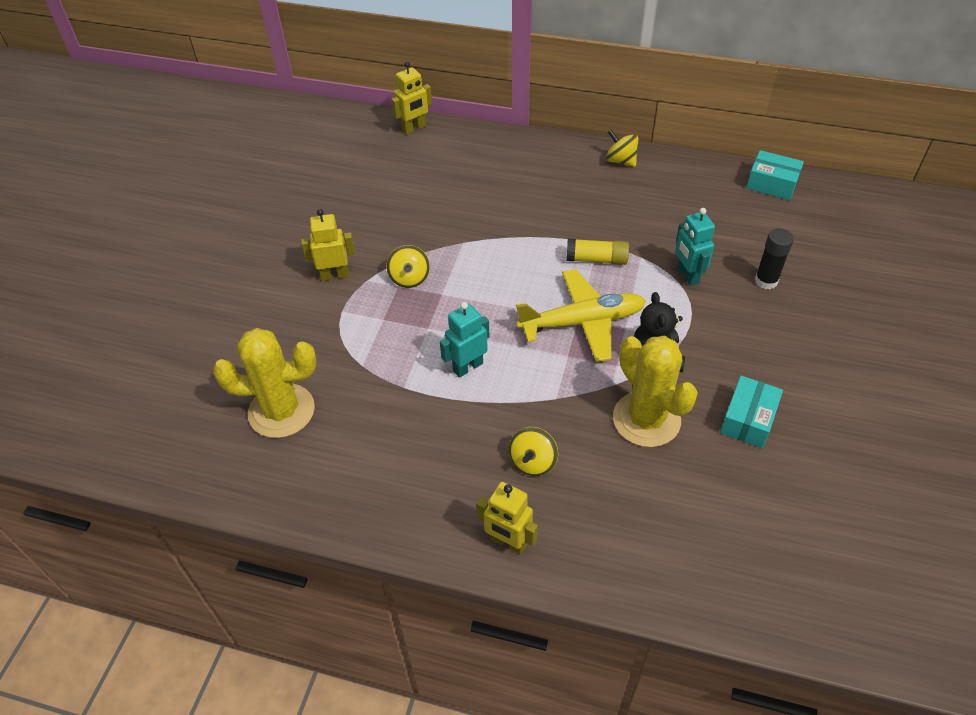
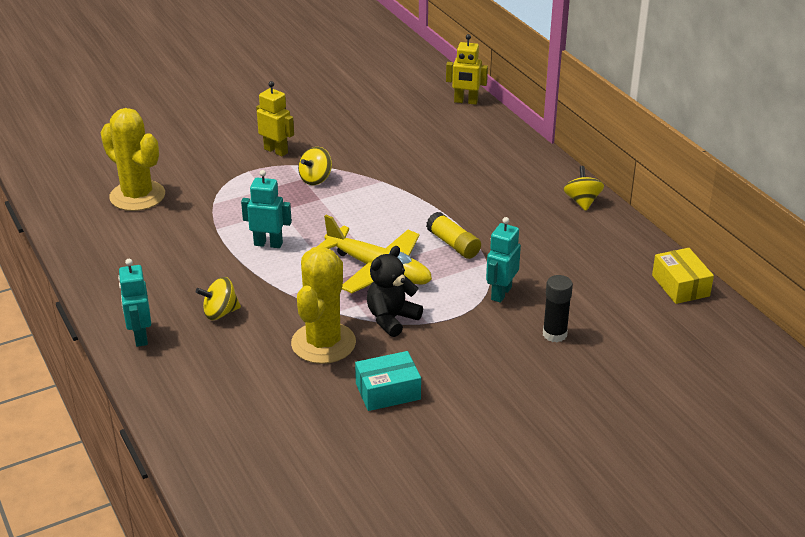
camera: 45 degrees right, 15 degrees down
(508, 543) = (140, 336): yellow robot -> turquoise robot
(772, 184) = (680, 285): turquoise box -> yellow box

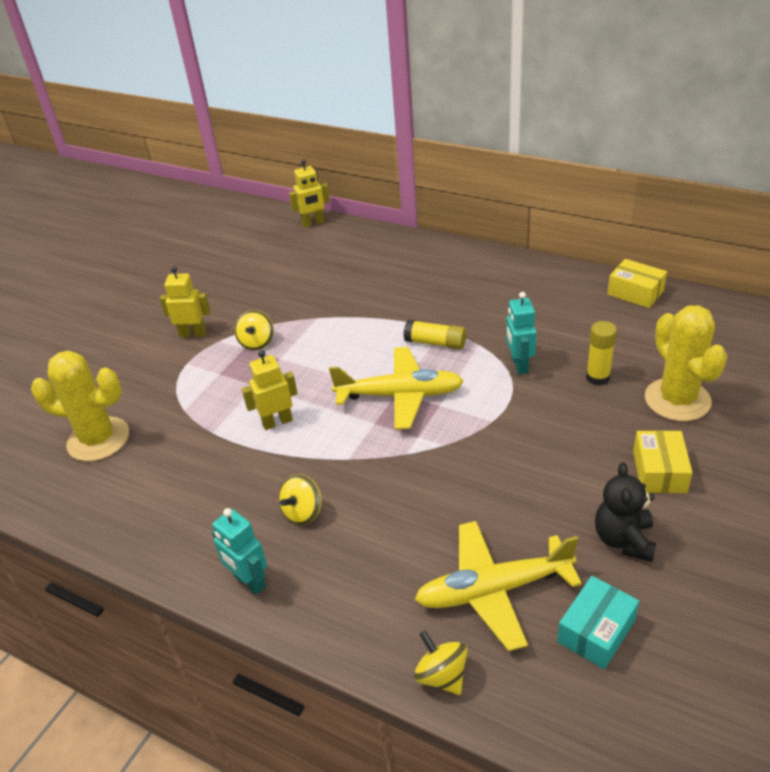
camera: 30 degrees left, 5 degrees up
(268, 244) = (277, 422): turquoise robot -> yellow robot
(291, 429) = (493, 590): none -> yellow plane
(323, 343) = (428, 488): yellow cactus -> yellow cactus (677, 400)
(388, 391) = (532, 502): turquoise box -> turquoise box (596, 631)
(391, 319) = (460, 434): black teddy bear -> black teddy bear (624, 540)
(514, 424) = (659, 471): none -> yellow box
(554, 334) = (597, 377): black glue stick -> yellow glue stick
(582, 201) = (492, 262): yellow spinning top -> yellow spinning top (441, 675)

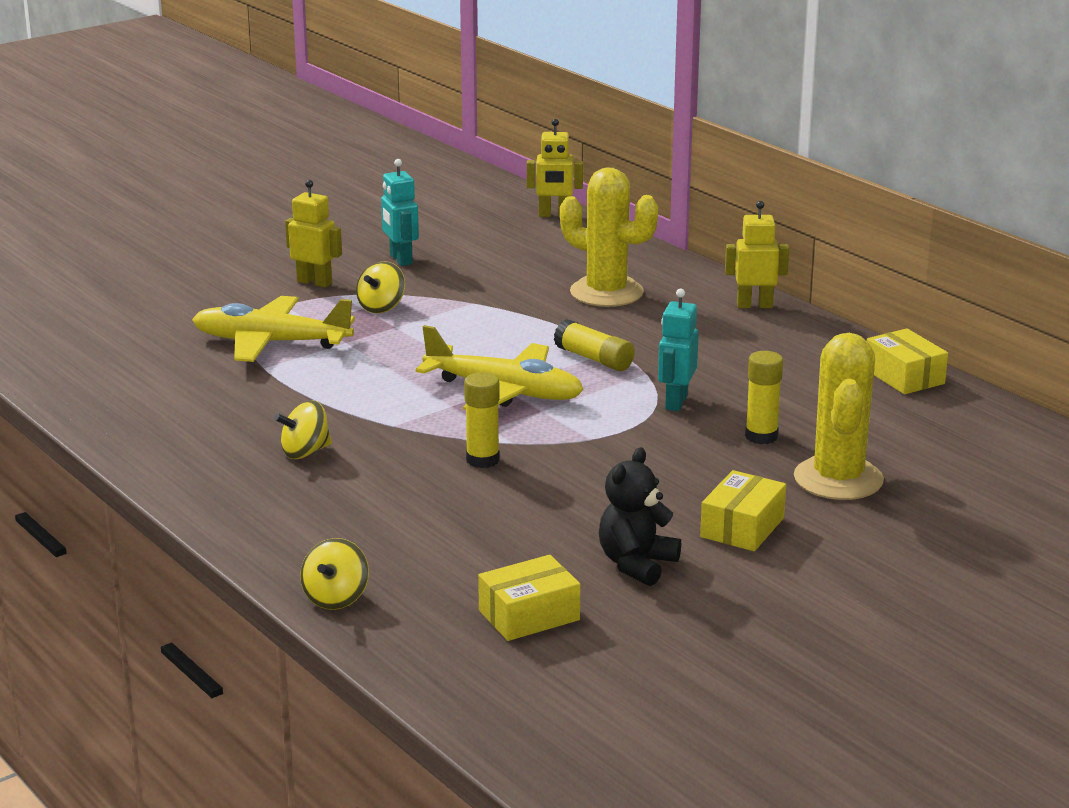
camera: 20 degrees right, 15 degrees down
(98, 439) = (138, 342): yellow cactus -> yellow cactus (606, 292)
(249, 582) = (204, 485): turquoise robot -> turquoise robot (400, 259)
(277, 422) = (343, 377): yellow robot -> yellow robot (754, 305)
(436, 471) = (482, 460): none -> yellow glue stick
(441, 675) = (336, 598): yellow spinning top -> yellow spinning top turned 150 degrees counterclockwise
(493, 590) = (451, 559): yellow plane -> yellow plane (271, 343)
(596, 631) = (529, 615): turquoise box -> yellow box

